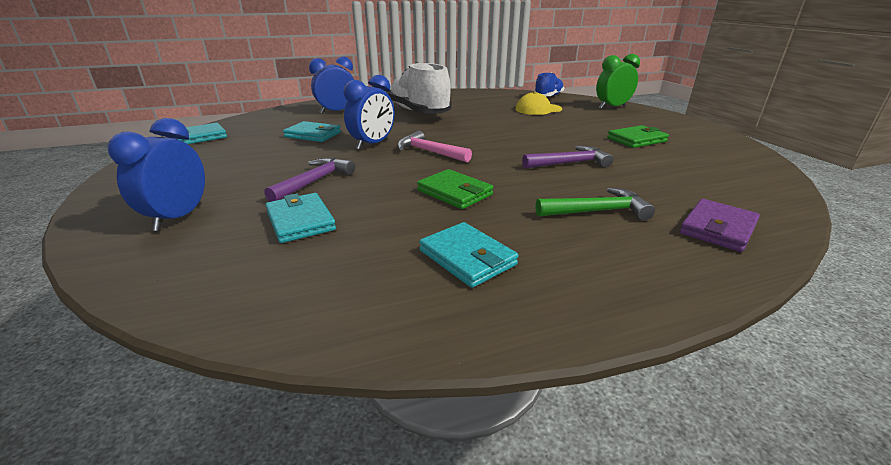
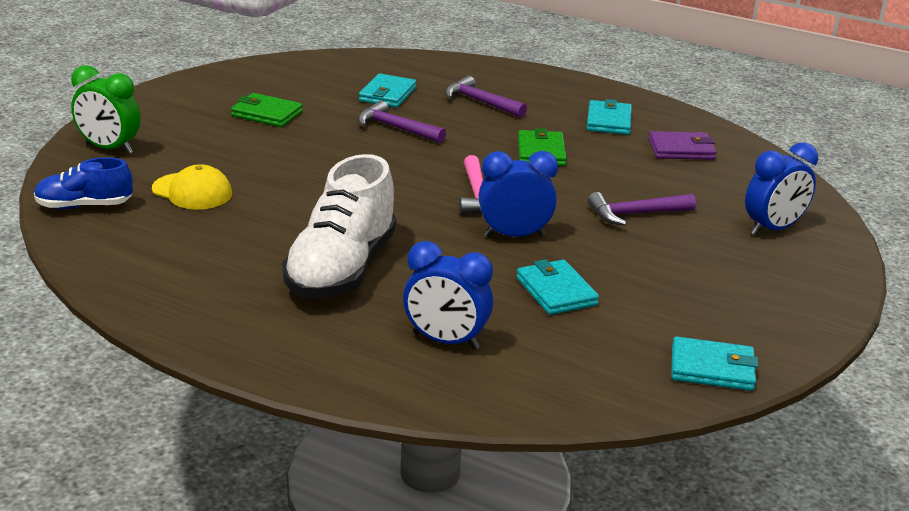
camera: 135 degrees left, 0 degrees up
(300, 221) = (682, 184): turquoise wallet -> turquoise wallet (387, 94)
(597, 211) = (481, 102): green hammer -> purple hammer
(717, 228) = (444, 70): purple wallet -> purple wallet (681, 150)

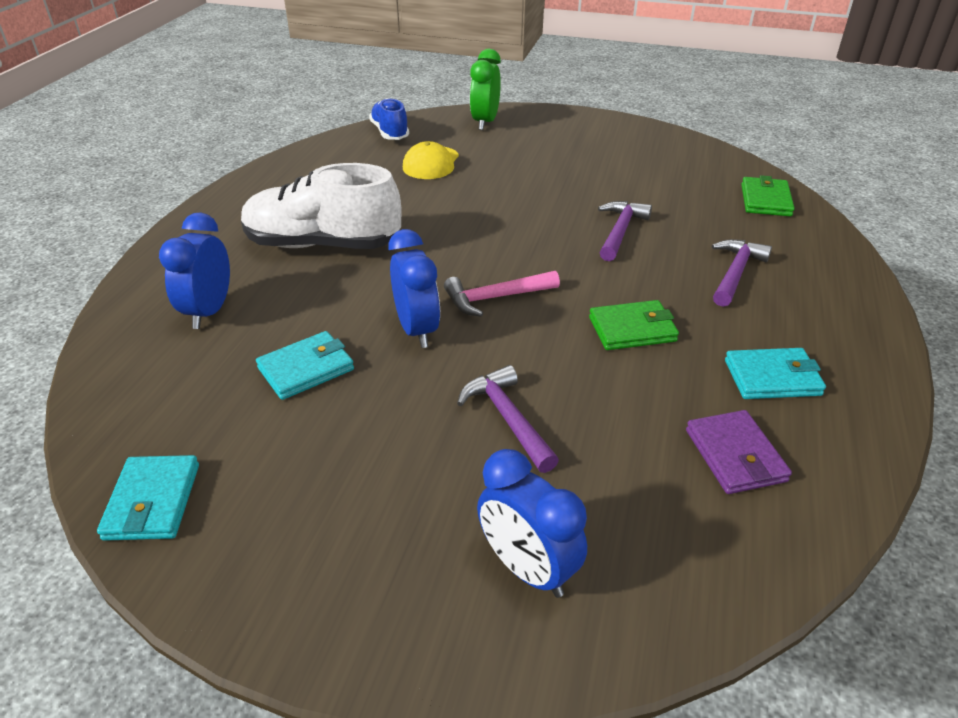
camera: 80 degrees right, 10 degrees up
(267, 114) = (597, 166): green wallet -> green wallet (765, 200)
(387, 94) = (698, 215): turquoise wallet -> none

